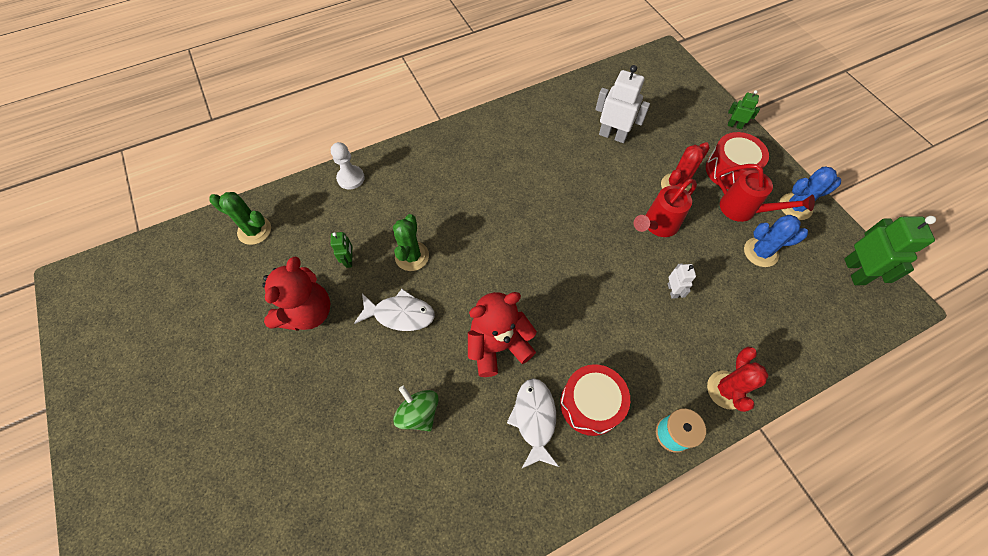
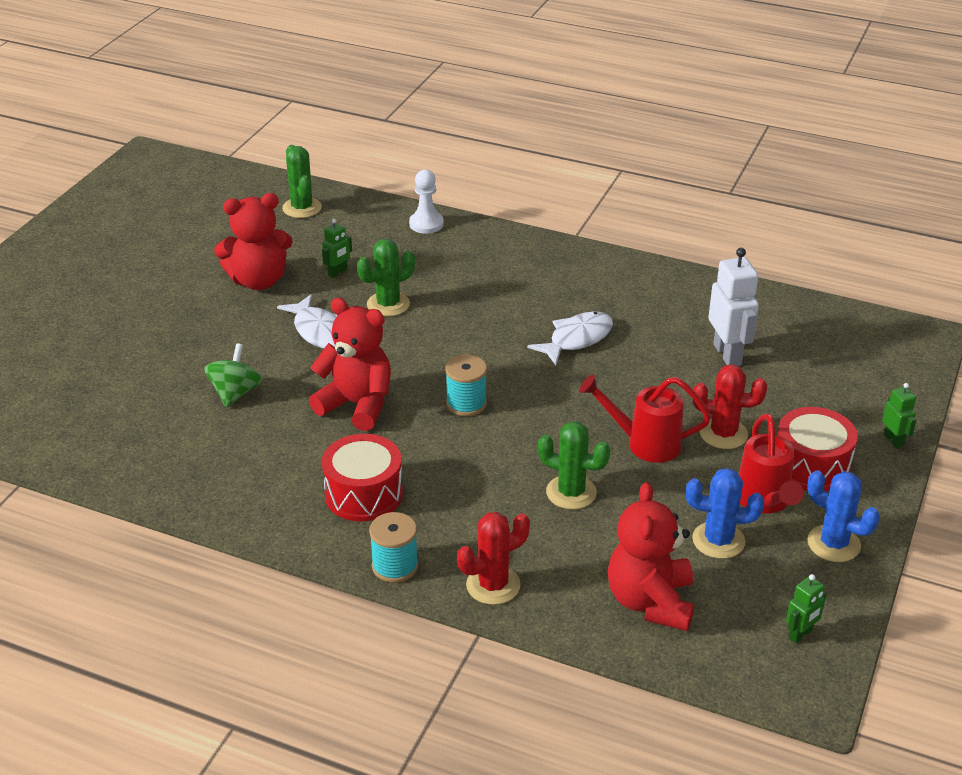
camera: 50 degrees right, 25 degrees down
(534, 419) = (306, 465): white fish -> white fish (576, 339)
(549, 285) = (466, 403): none -> turquoise spool
(672, 290) = (571, 492): white robot -> green cactus
(760, 252) = (718, 540): blue cactus -> blue cactus turned 45 degrees counterclockwise
(790, 320) = (650, 602): none -> red teddy bear
(854, 271) = (800, 634): green robot -> green robot, size x0.54

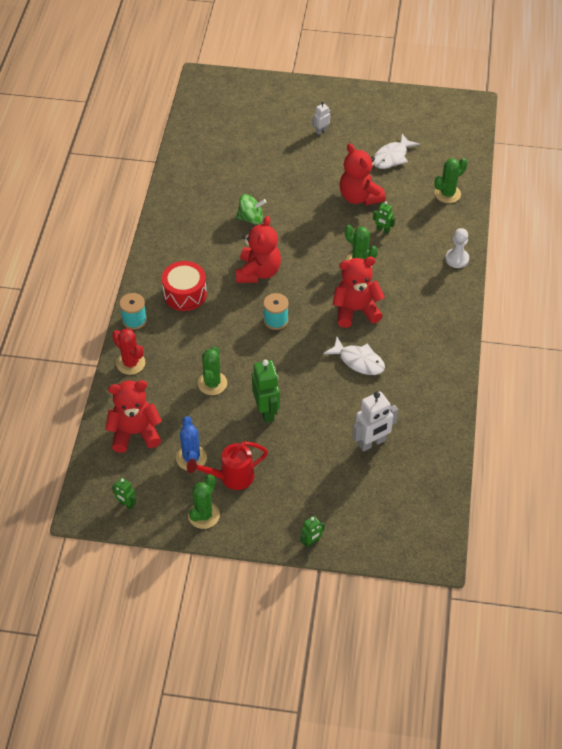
camera: 75 degrees right, 15 degrees up
(93, 290) = (321, 131): none -> white robot
(319, 331) = (320, 237): white fish -> white fish (392, 157)
(480, 324) = (355, 310): none -> red teddy bear
(644, 443) = (266, 411): red watering can -> green robot
(723, 434) = (288, 450): red cactus -> none
(811, 466) = (272, 498): red drum -> none
(833, 544) = (204, 515): blue cactus -> green cactus

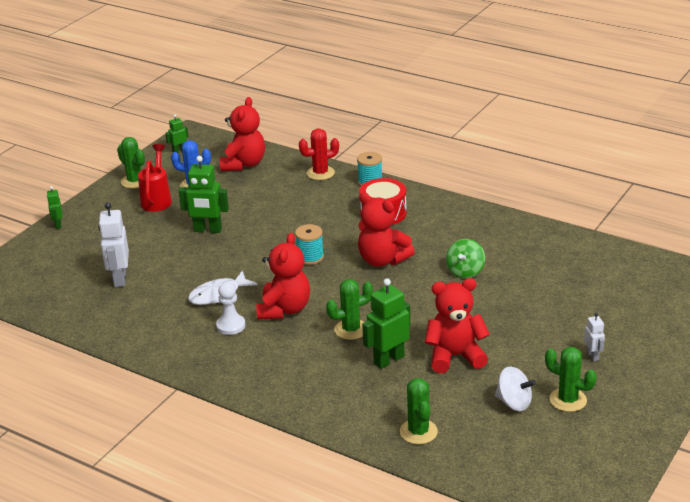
camera: 115 degrees right, 20 degrees down
(212, 383) = (263, 208): green cactus -> green cactus (568, 400)
(383, 230) = (388, 360): green robot -> green robot, size x1.86
(392, 157) = (514, 403): white fish -> white spinning top
(457, 259) = (304, 405): white pawn -> white pawn (231, 326)

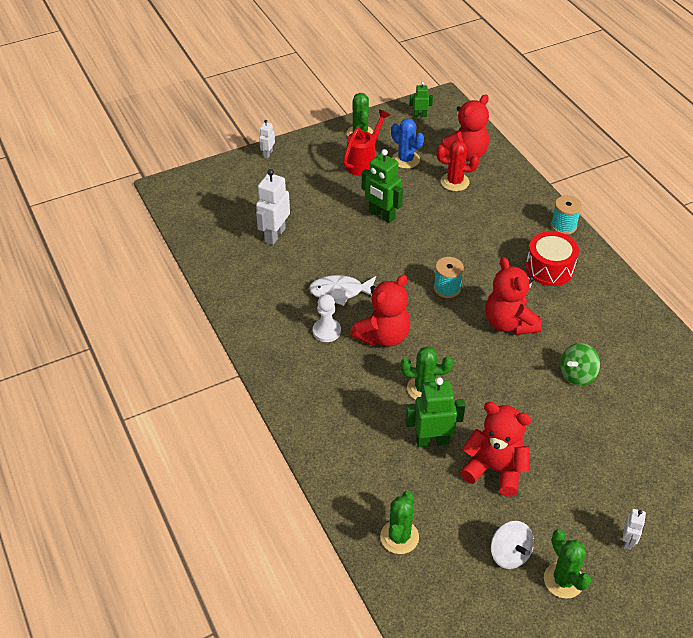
camera: 30 degrees right, 15 degrees up
(58, 224) = (268, 154): green robot -> white robot
(320, 173) = (525, 195): red cactus -> red cactus (455, 182)

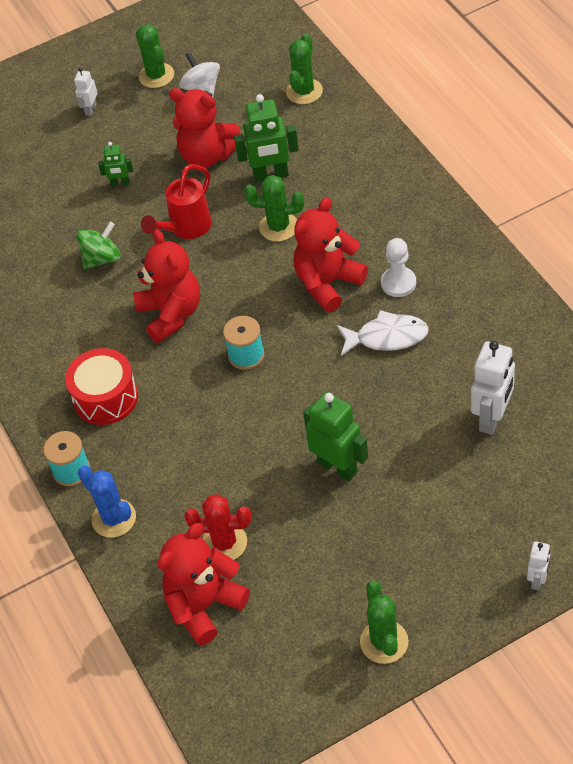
camera: 175 degrees left, 5 degrees up
(364, 162) = (372, 574): red watering can -> red watering can (185, 228)
(405, 159) = (303, 585): blue cactus -> blue cactus (114, 518)
(420, 115) = (278, 699): green robot -> green robot (120, 183)

